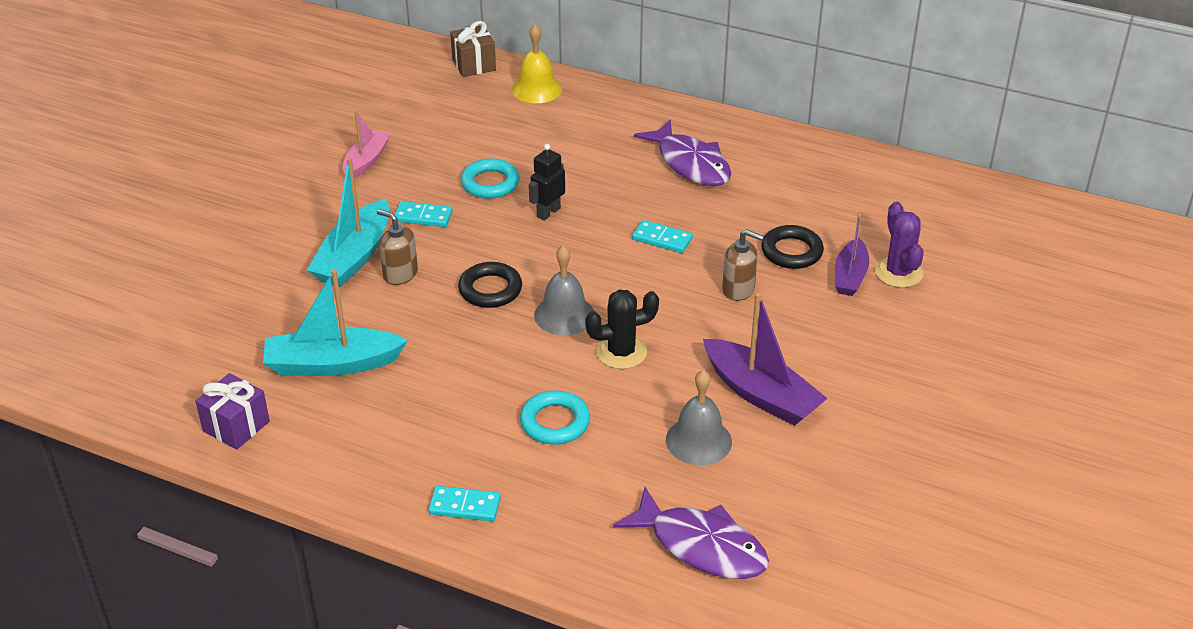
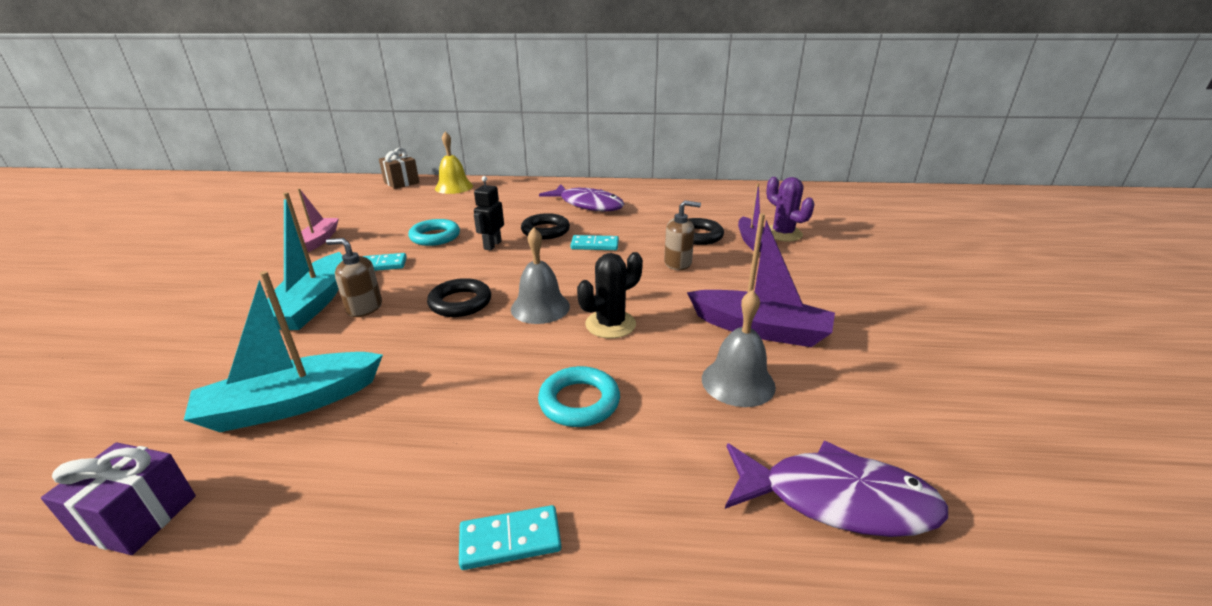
camera: 20 degrees left, 10 degrees down
(617, 201) = (545, 231): none -> black ring

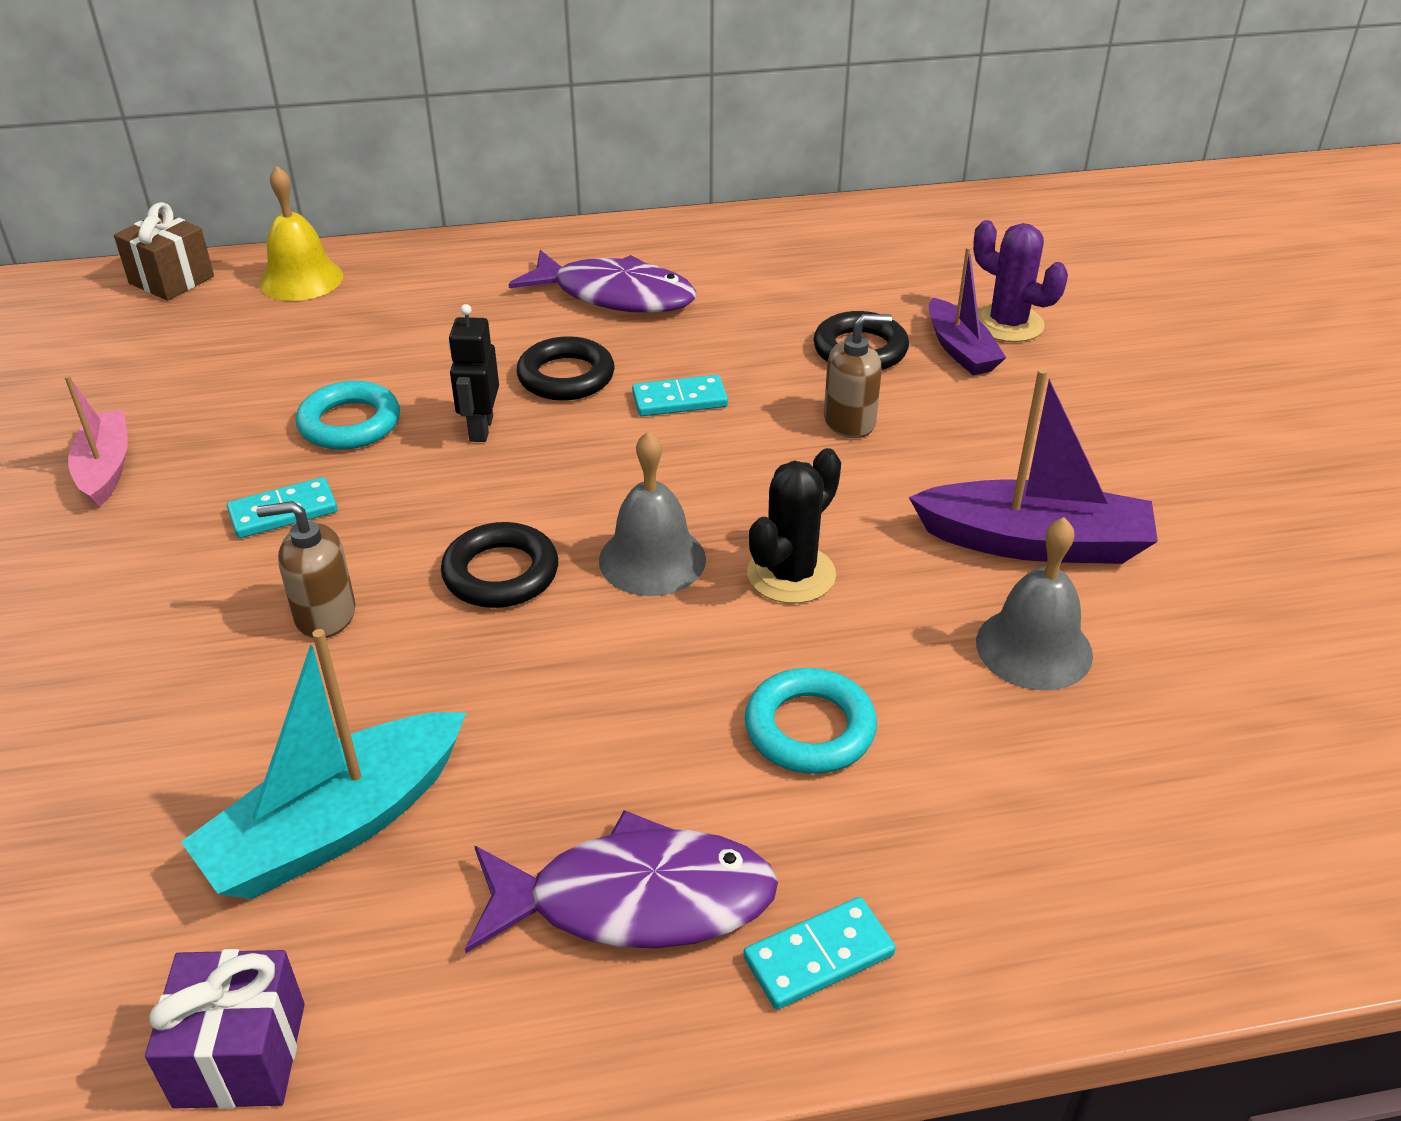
camera: 15 degrees left, 10 degrees up
(313, 304) = (215, 623): turquoise boat -> none
(836, 499) = (1220, 805): purple fish -> purple fish (635, 900)

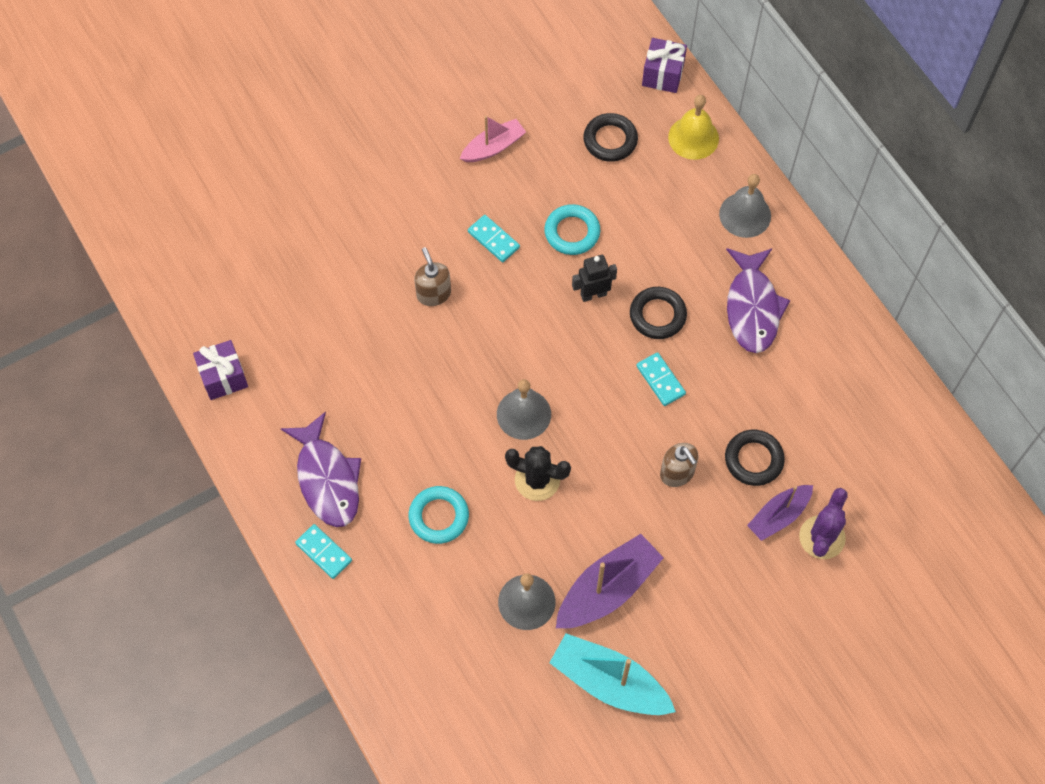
camera: 70 degrees right, 25 degrees up
(171, 280) = (663, 75): brown gift -> purple gift
(336, 826) = (324, 358): turquoise boat -> turquoise boat (609, 682)
(464, 268) = (745, 215): none -> grey bell
(501, 573) = (488, 352): black ring -> black ring (610, 140)
(1034, 542) = (607, 589): purple boat -> purple boat turned 120 degrees counterclockwise

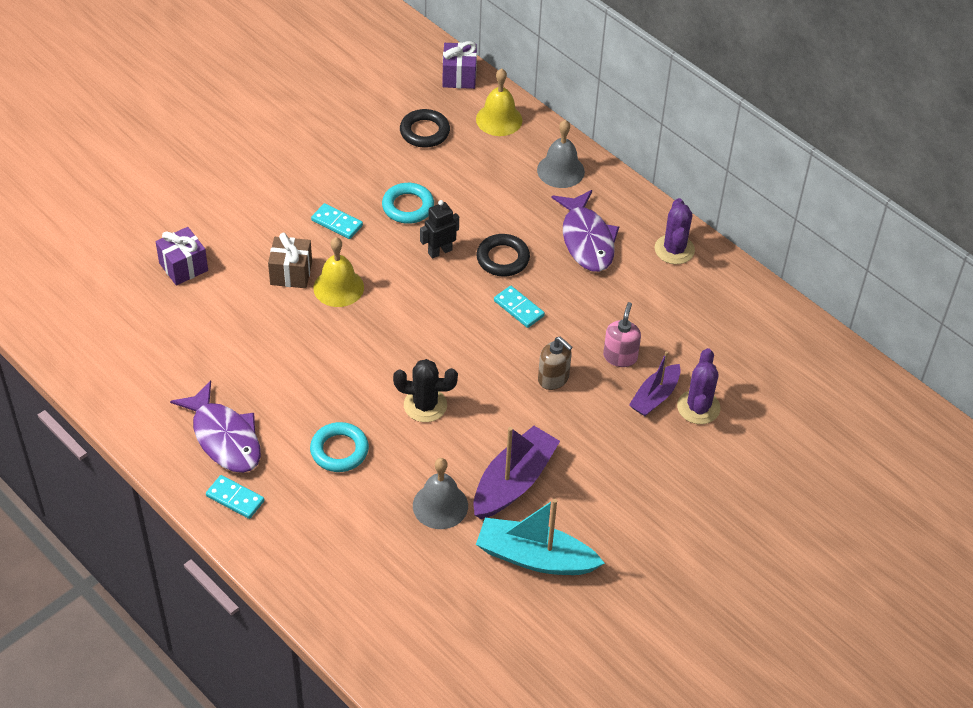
camera: 15 degrees left, 15 degrees down
(223, 377) = (104, 371): purple gift -> purple gift (183, 267)
(433, 293) = (291, 273): brown soap dispenser -> brown gift
(478, 320) = (338, 287): none -> yellow bell
(493, 147) = (319, 152): pink boat -> none
(523, 414) = (399, 355): grey bell -> none
(753, 459) = (620, 356): black ring -> pink soap dispenser
(844, 337) = (674, 249): none -> purple cactus

